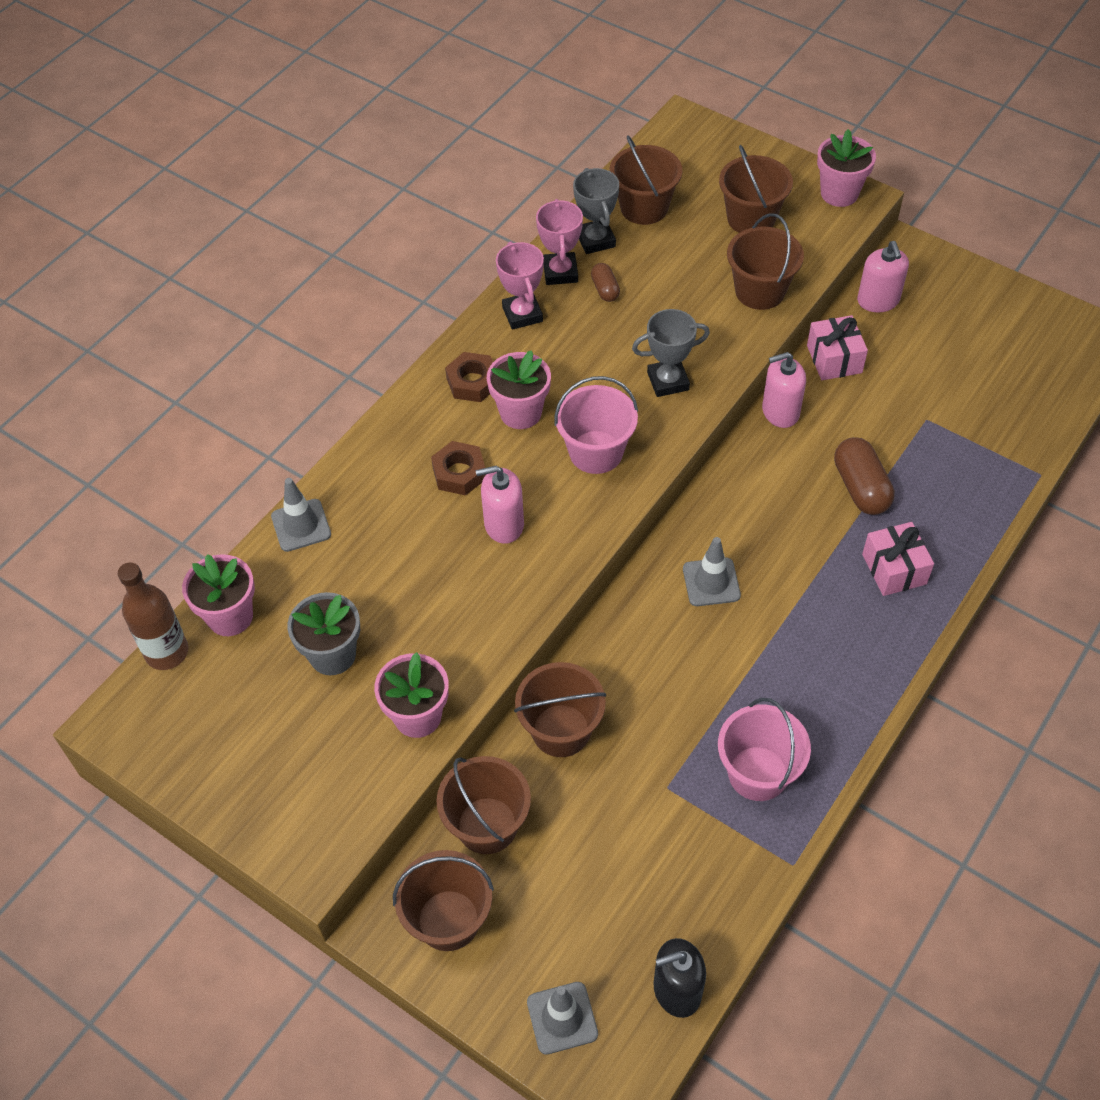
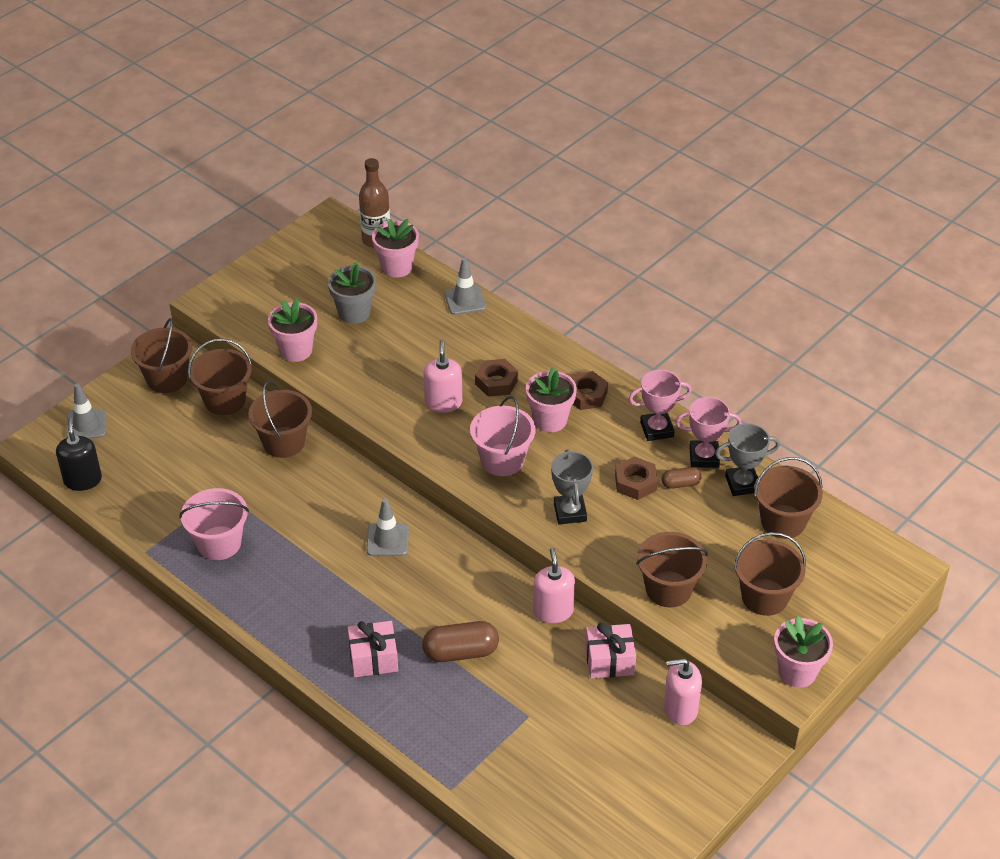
camera: 95 degrees right, 10 degrees down
(610, 327) = (635, 482): none -> brown nut

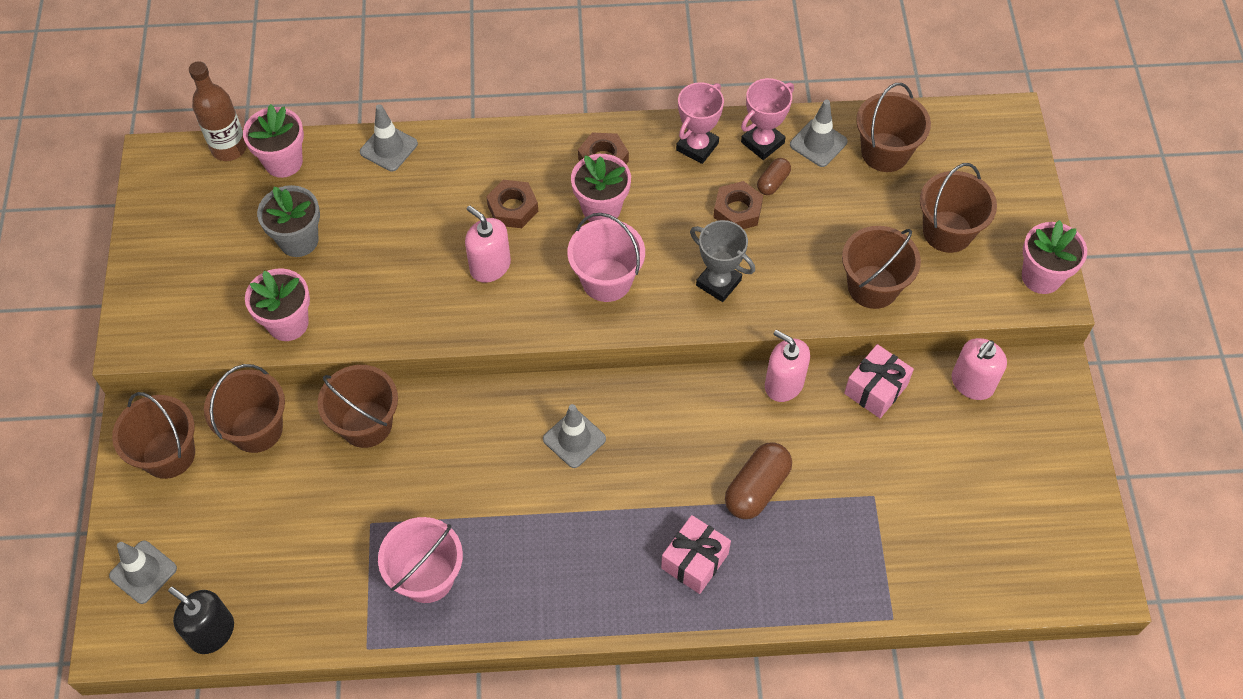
camera: 45 degrees left, 15 degrees up
(742, 484) = (818, 143): grey trophy -> grey traffic cone

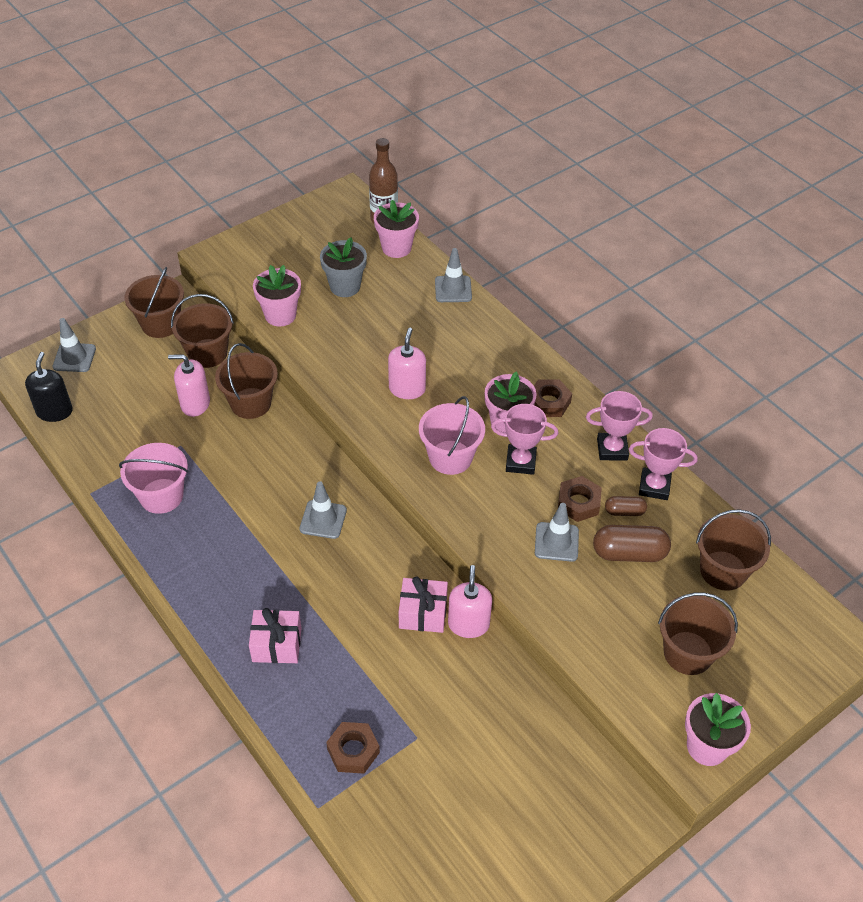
camera: 55 degrees right, 10 degrees down
(512, 208) = (463, 375): brown nut -> brown nut (353, 751)
(656, 226) = (520, 462): none -> pink trophy
(718, 283) = (505, 524): grey trophy -> none
(757, 488) = (365, 653): brown capsule -> brown capsule (629, 553)
(818, 143) = (688, 522): grey traffic cone -> grey traffic cone (556, 542)
(873, 287) = (588, 626): brown bucket -> none
(875, 389) = (514, 690): pink gift -> pink gift (423, 613)
(972, 383) = (576, 759): pink soap dispenser -> pink soap dispenser (195, 404)

